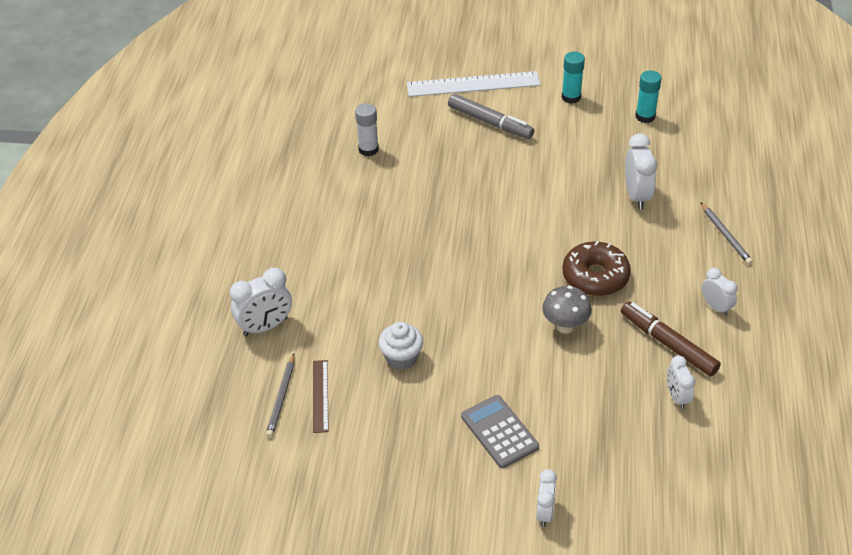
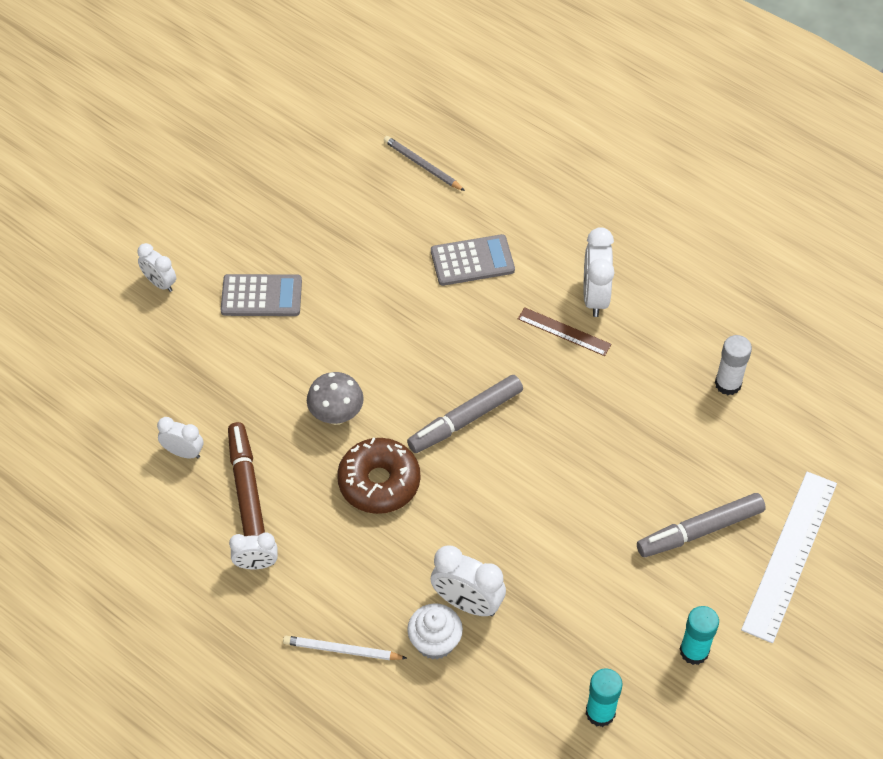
camera: 120 degrees right, 10 degrees up
(265, 326) = (516, 187): white clock -> white clock (595, 296)
(320, 396) = (403, 192): brown ruler -> brown ruler (564, 331)
(361, 318) = (472, 261): none -> grey calculator
(401, 358) = (400, 268): white cupcake -> white cupcake (435, 642)
(506, 257) = (465, 419): none -> grey marker
(668, 344) = (247, 488): brown marker -> brown marker turned 90 degrees counterclockwise
(725, 235) = (342, 650): grey pencil -> white pencil

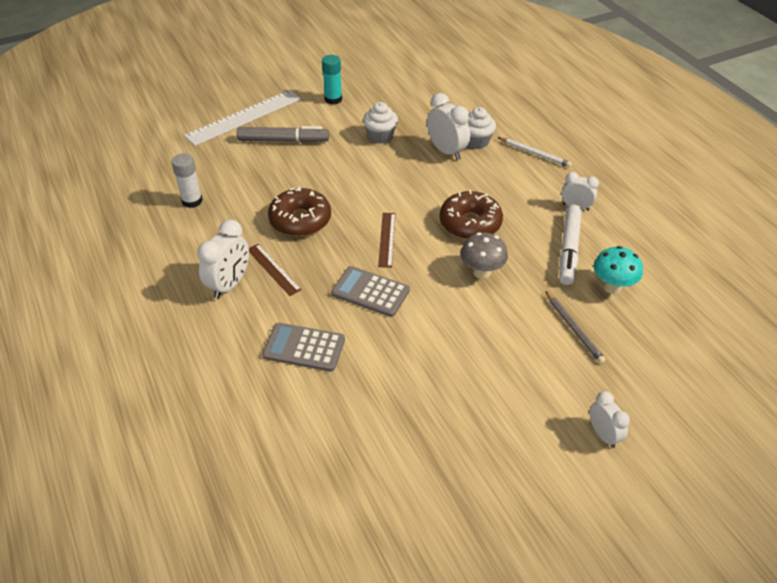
camera: 155 degrees left, 10 degrees down
(183, 452) = (612, 287): white clock -> turquoise mushroom
(247, 488) = (568, 249): brown marker -> white marker
(261, 296) = (507, 385): grey calculator -> grey calculator (370, 292)
(422, 165) = (286, 460): grey pencil -> grey pencil (574, 328)
(465, 419) = (387, 239): grey marker -> brown ruler
(575, 596) = (380, 136): none -> white cupcake
(581, 407) = (300, 220): none -> brown donut
(600, 712) = (402, 93): turquoise glue stick -> none

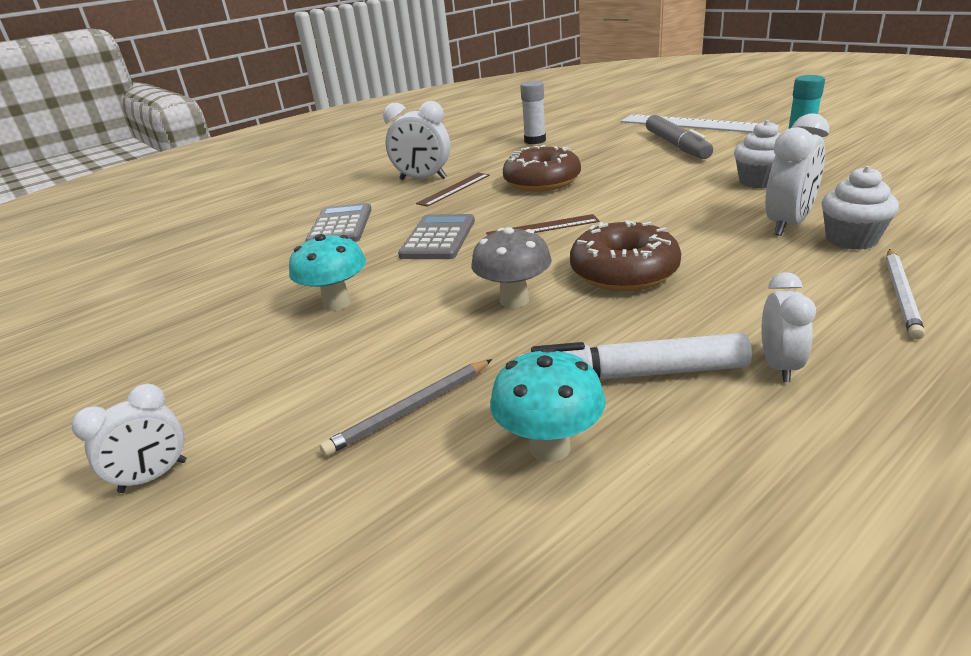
camera: 80 degrees right, 15 degrees down
(445, 354) = (337, 303): none -> turquoise mushroom

